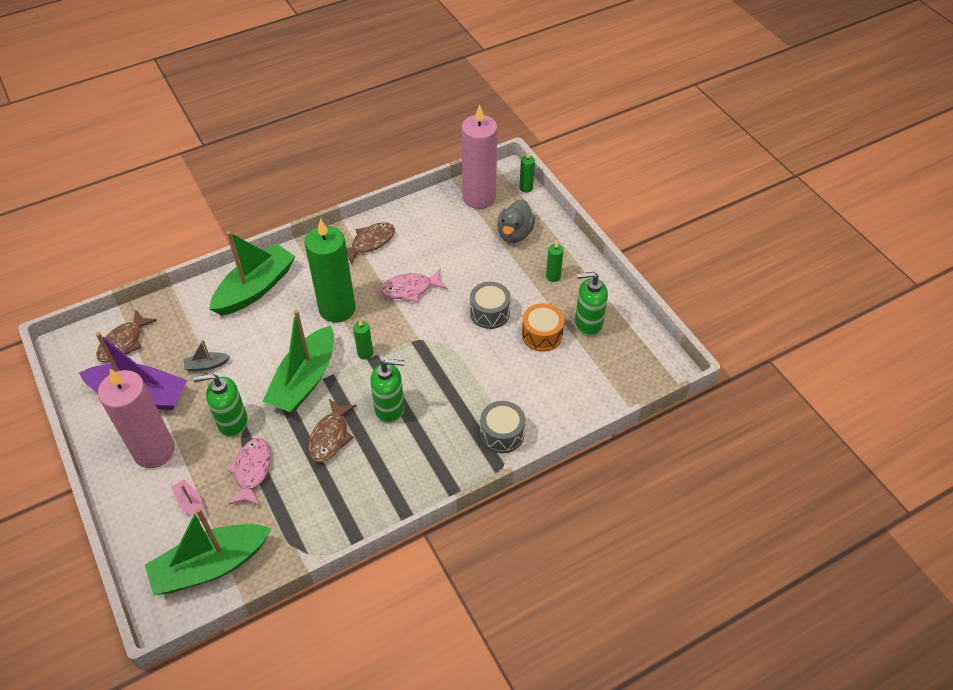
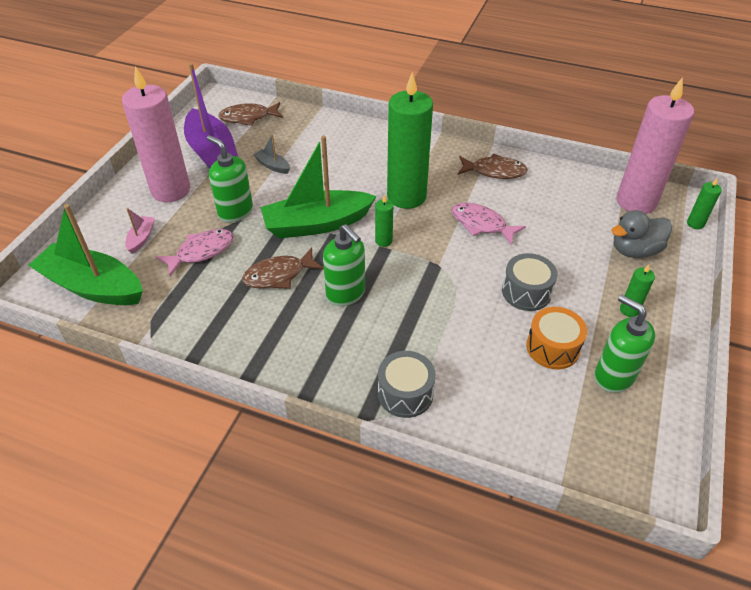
camera: 50 degrees right, 5 degrees down
(255, 288) = (369, 143): green boat -> none

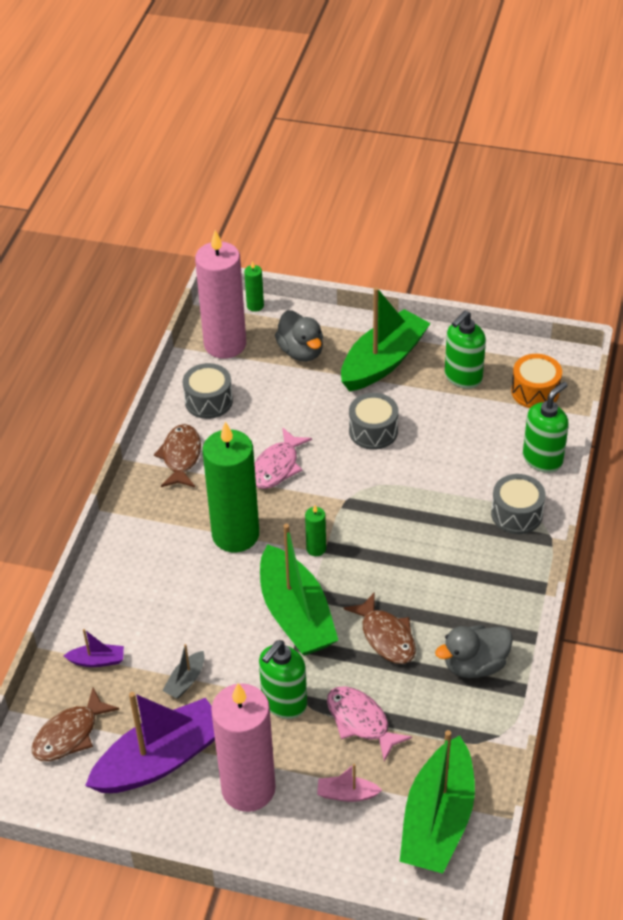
camera: 95 degrees left, 0 degrees up
(229, 331) = (474, 665): none -> grey duck
(248, 117) = (70, 734): brown fish -> brown fish turned 60 degrees clockwise
(303, 128) = (97, 660): none -> purple boat
(346, 294) = (402, 572): green soap dispenser -> green soap dispenser (542, 459)
(552, 347) = (439, 414): orange drum -> orange drum (535, 391)
(561, 189) = (208, 401): none -> grey drum
(629, 310) = (383, 362): green candle -> green boat

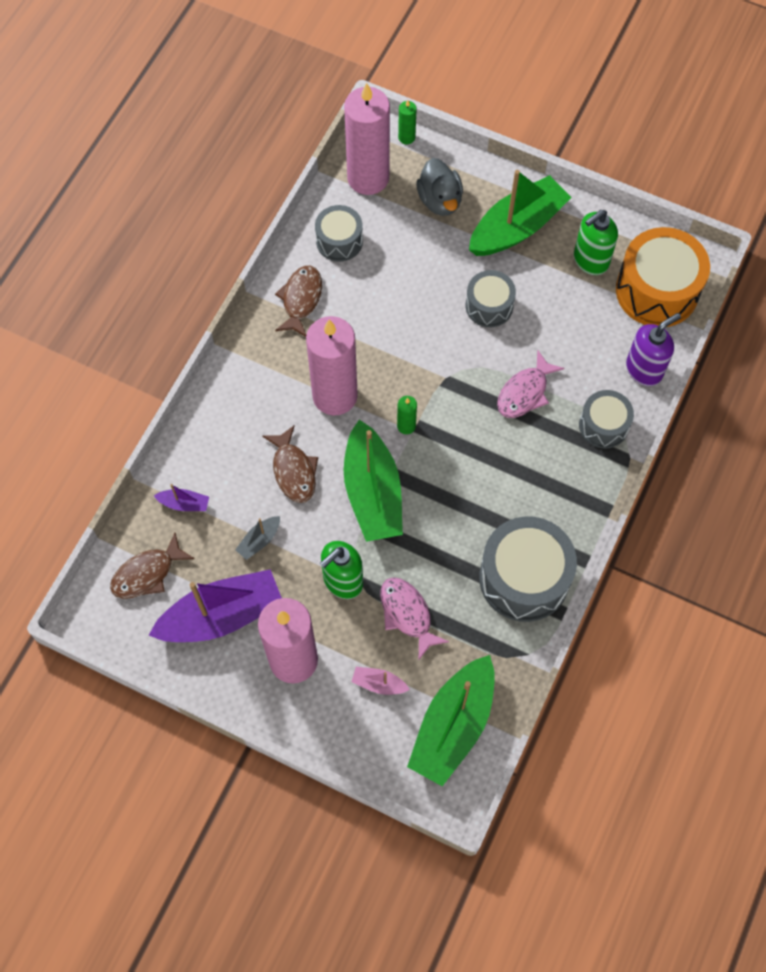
camera: 10 degrees right, 20 degrees up
(235, 535) = (335, 396): green candle -> pink candle
(277, 466) = (389, 328): pink fish -> pink fish (525, 392)
(386, 636) = (450, 532): brown fish -> brown fish (293, 470)
(474, 665) = (524, 578): grey duck -> grey drum
(535, 391) = (657, 291): orange drum -> orange drum, size x1.74
(542, 459) = (644, 369): green soap dispenser -> purple soap dispenser

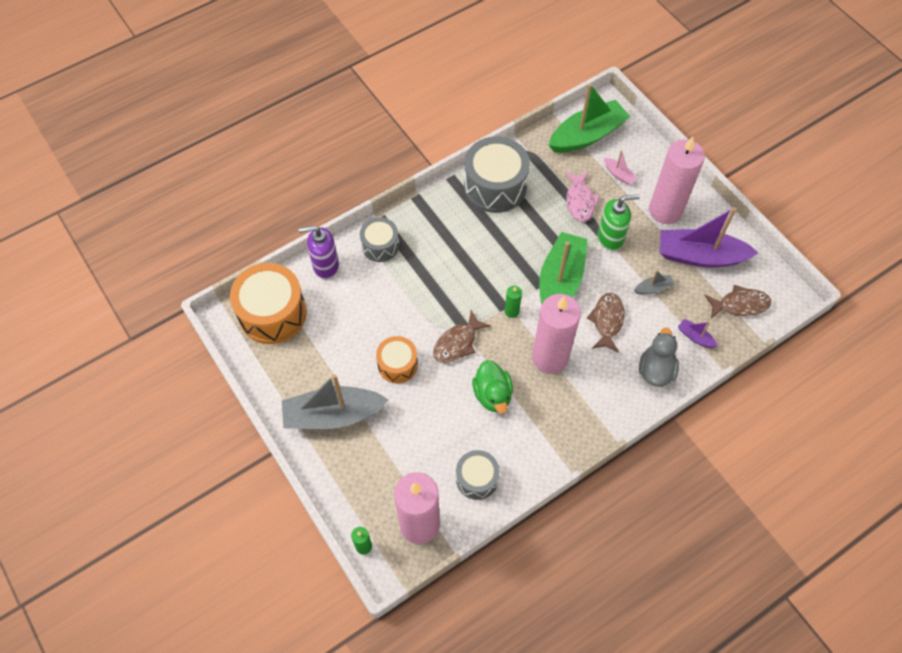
camera: 150 degrees left, 5 degrees down
(301, 299) = (534, 445): brown fish -> brown fish (457, 343)
(372, 326) = (492, 395): none -> green duck
(440, 200) = (375, 471): grey duck -> grey duck (655, 370)
(489, 306) = (397, 365): grey drum -> orange drum
(517, 227) = (333, 415): green boat -> grey boat
(525, 392) = (416, 292): pink fish -> none
(590, 260) = (300, 360): green soap dispenser -> none

